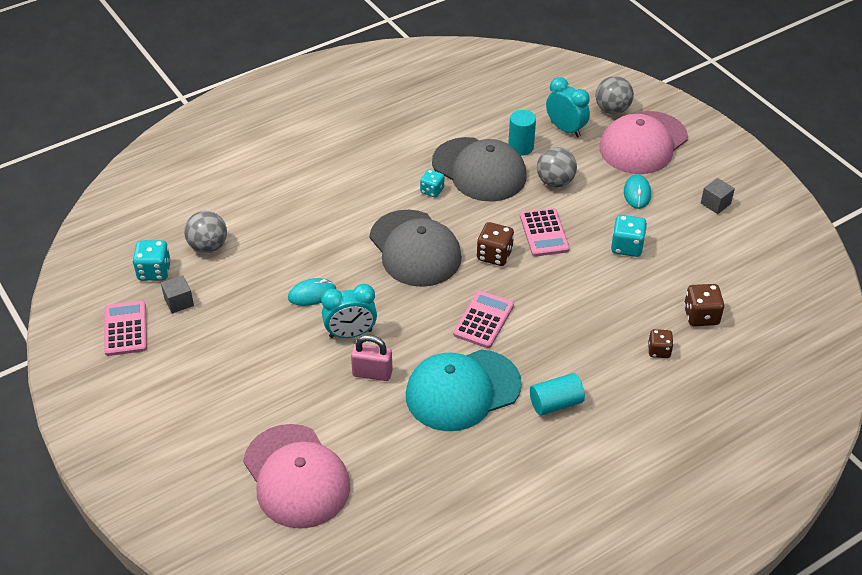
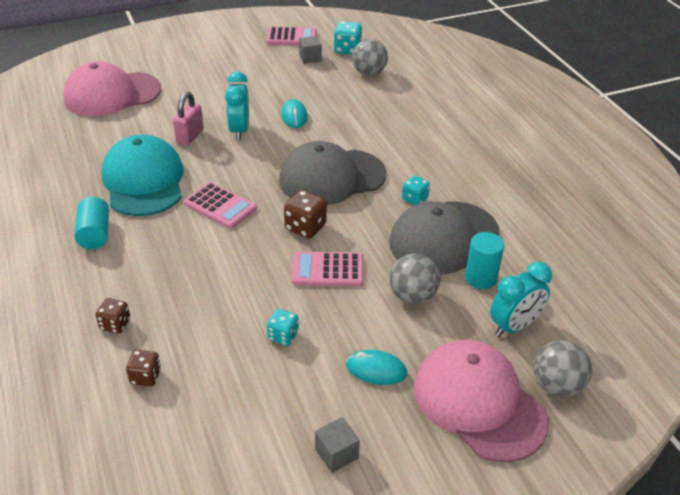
camera: 100 degrees right, 5 degrees down
(627, 247) = (283, 336): turquoise dice -> turquoise dice, size x0.66
(701, 316) = (145, 376): brown dice -> brown dice, size x0.66

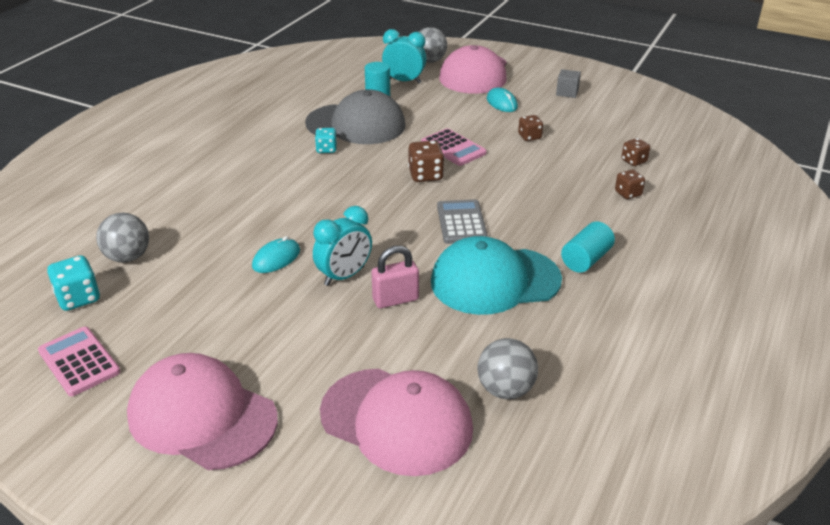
camera: 130 degrees left, 5 degrees down
(144, 181) = (495, 281): turquoise cap -> turquoise cap turned 45 degrees clockwise
(203, 52) = (202, 416): none -> pink cap
(220, 206) = (461, 222): pink calculator -> grey calculator
(283, 336) = (529, 137): turquoise dice -> brown dice
(310, 58) = (129, 315): grey cube -> none
(332, 177) = (348, 193): grey cap -> none
(412, 296) = (429, 114): grey ball -> grey ball (505, 389)

